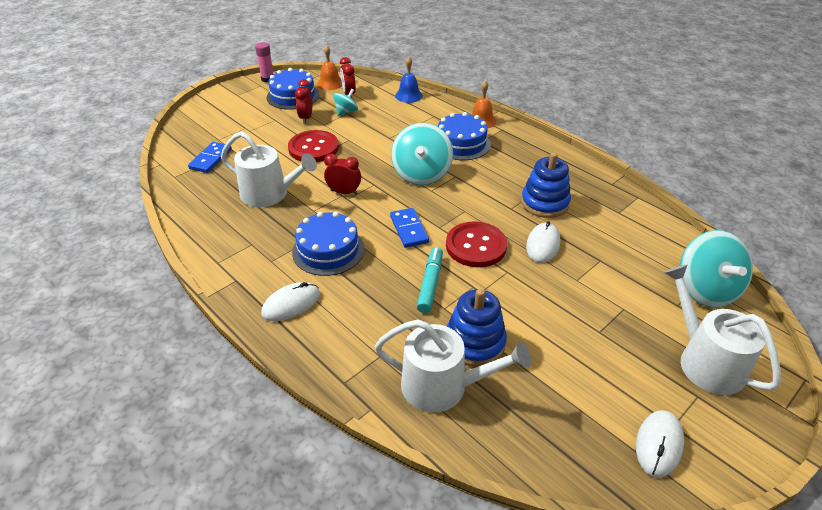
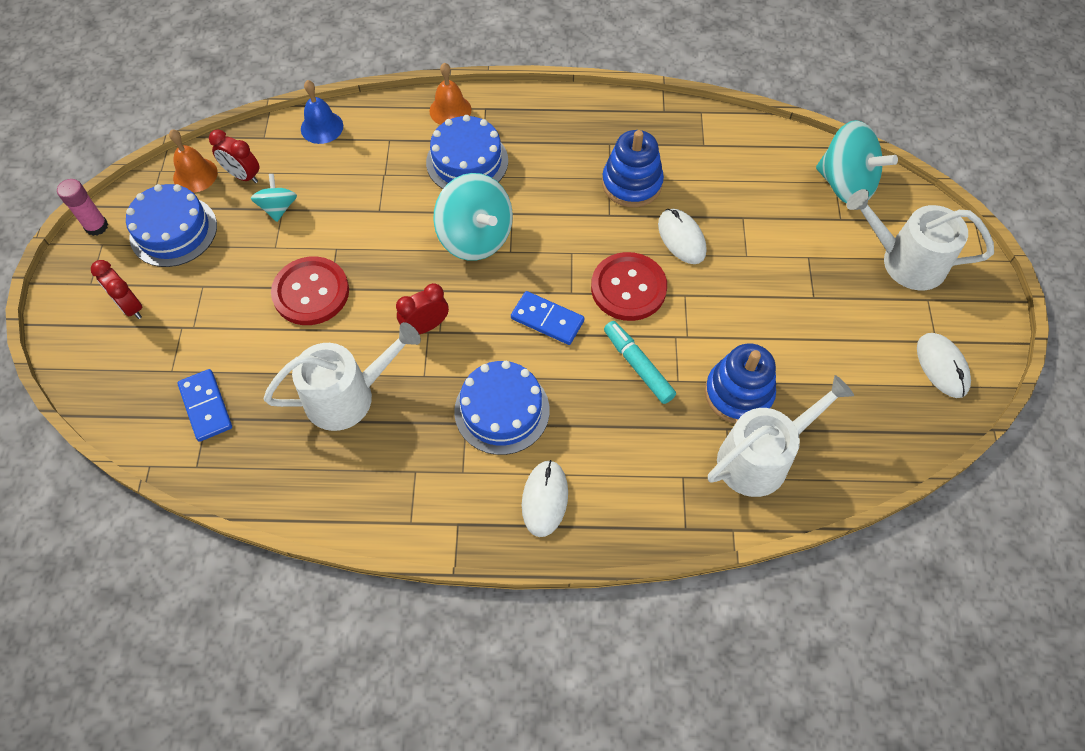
camera: 45 degrees left, 20 degrees up
(306, 118) = (239, 253): red clock -> red clock (130, 306)

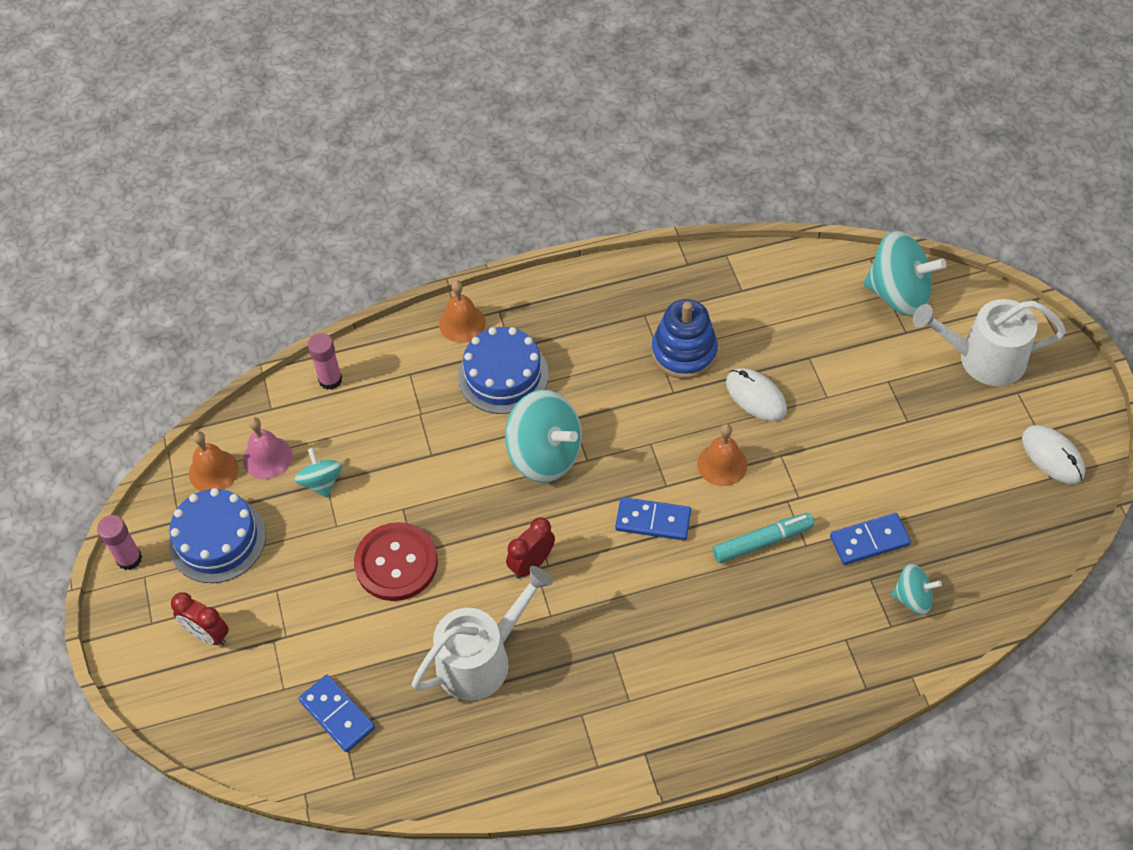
camera: 15 degrees left, 5 degrees down
(243, 176) = (267, 457): red clock -> pink bell
(322, 127) = (330, 380): blue bell -> pink glue stick
(502, 410) = (643, 627): blue cake -> none
(545, 499) = (720, 702): white mouse -> none
(628, 288) = (722, 464): red button -> orange bell
(638, 366) = (762, 542): turquoise marker -> turquoise marker turned 120 degrees clockwise
(738, 393) = (869, 540): blue stacking toy -> blue domino
(760, 458) = (913, 598): white watering can -> turquoise spinning top

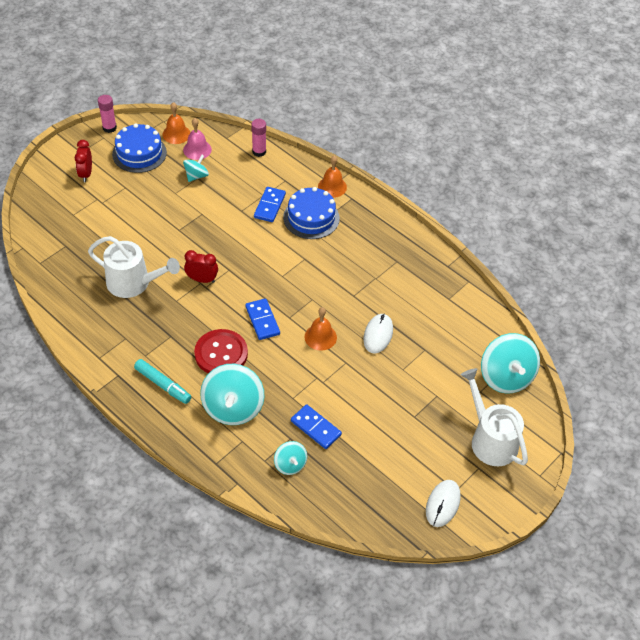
camera: 55 degrees right, 5 degrees down
(337, 714) = (70, 241): blue domino -> blue domino (270, 206)
(396, 563) = (168, 225): red button -> red button (221, 354)
(545, 455) = (273, 256): turquoise spinning top -> turquoise spinning top (233, 408)
(684, 352) = (384, 289): blue stacking toy -> none
(762, 542) = (281, 376): turquoise marker -> turquoise marker (163, 384)

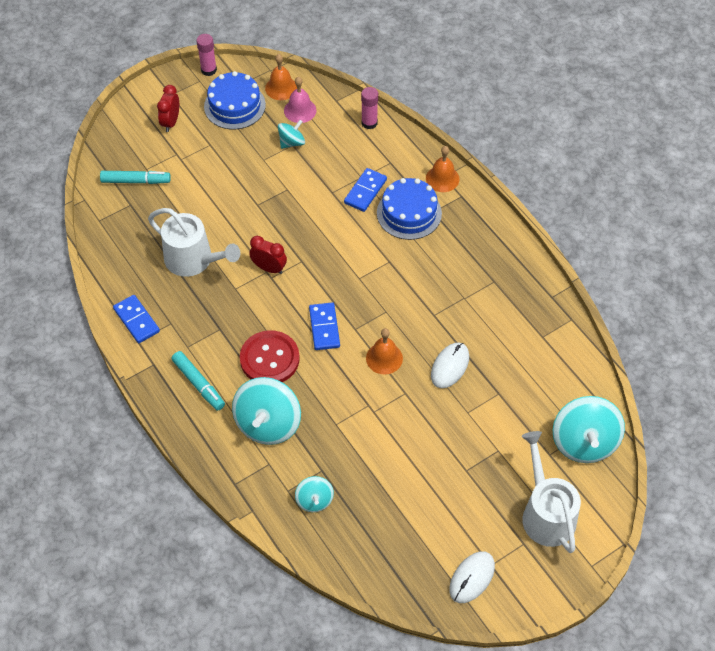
camera: 15 degrees right, 5 degrees up
(65, 226) = (135, 181): none -> turquoise marker
(316, 428) = (353, 463): blue domino -> blue domino (136, 320)

